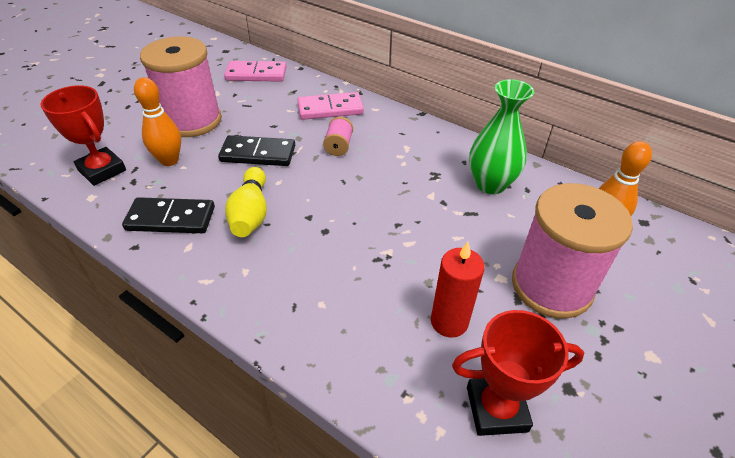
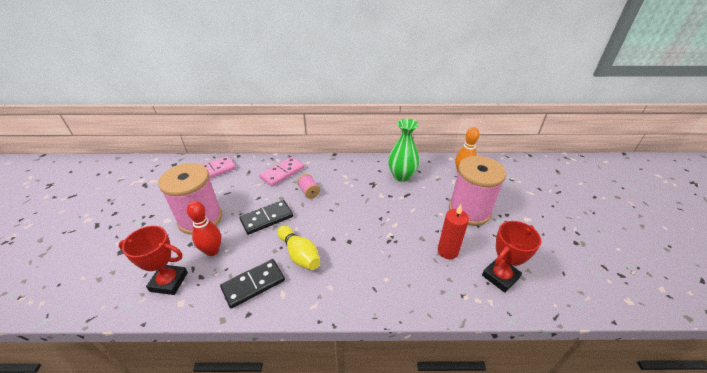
camera: 35 degrees left, 5 degrees down
(169, 160) = (212, 251): orange bowling pin -> red bowling pin

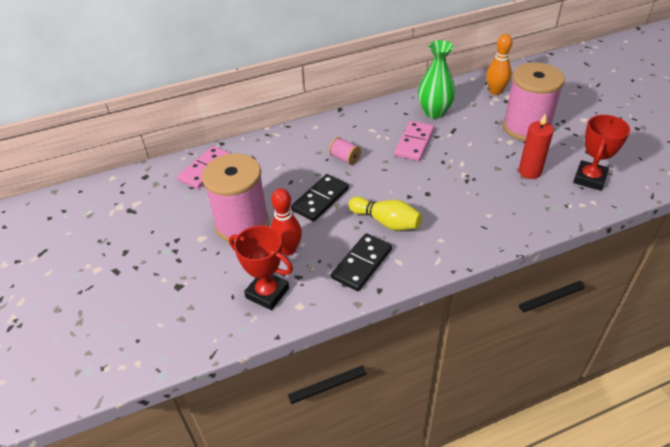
camera: 20 degrees left, 5 degrees up
(169, 282) = (267, 293): red trophy -> red trophy turned 45 degrees clockwise
(282, 173) = (295, 147): pink domino -> pink domino (414, 143)

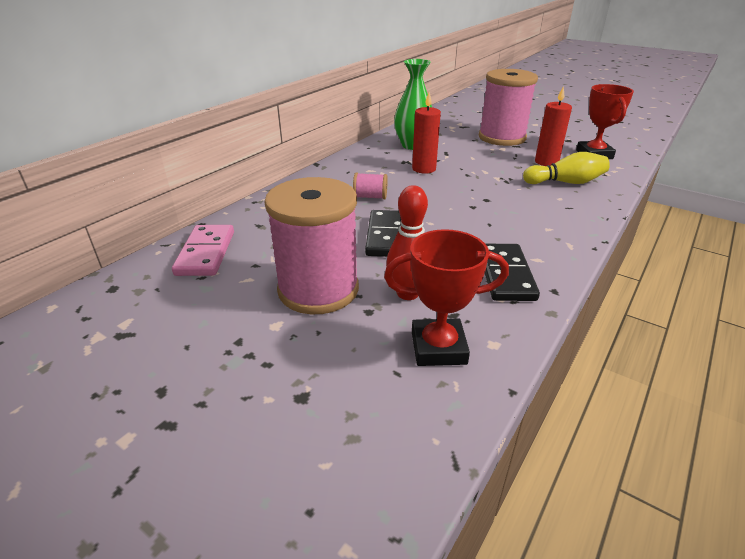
camera: 35 degrees left, 10 degrees down
(386, 222) = (480, 232): yellow bowling pin -> yellow bowling pin (565, 182)
(414, 143) = (424, 169): pink domino -> red candle
(495, 91) = (445, 123): orange bowling pin -> none

